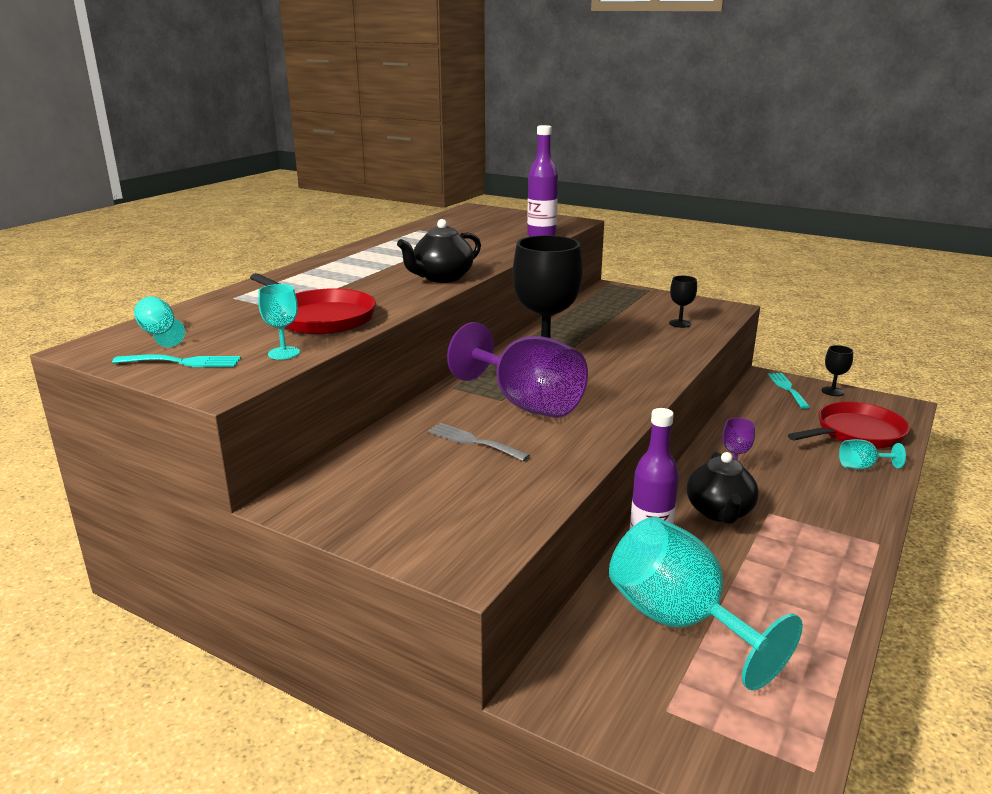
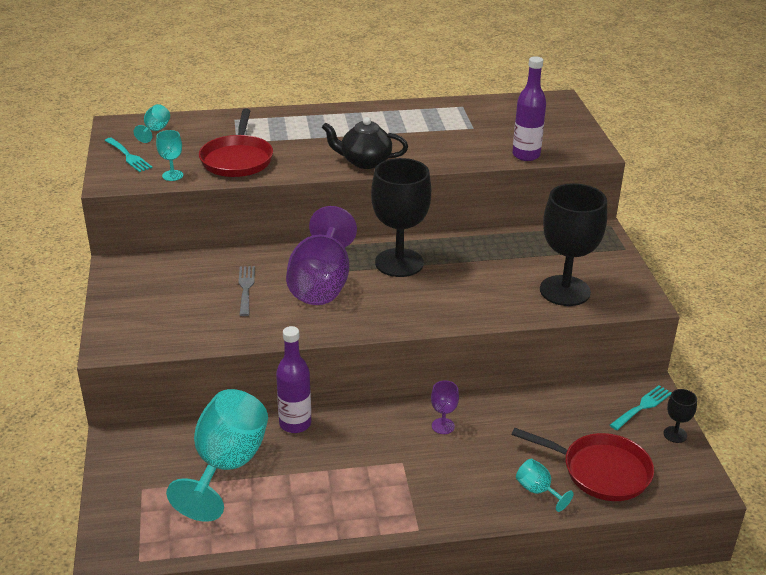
camera: 50 degrees right, 10 degrees up
(680, 323) = (565, 291): black goblet -> black goblet, size x2.32
(719, 512) = (376, 438): black teapot -> none

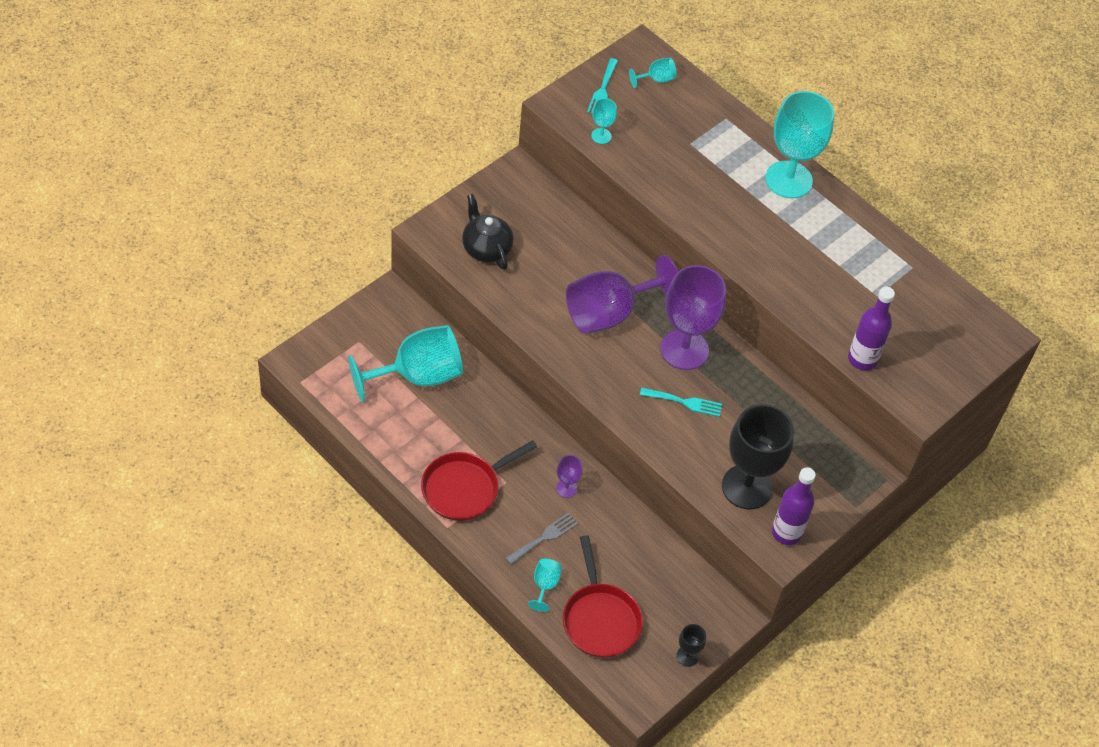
camera: 50 degrees right, 20 degrees up
(237, 159) = (663, 161): red pan -> red pan (464, 488)
(246, 288) = (561, 268): grey fork -> grey fork (544, 537)
(295, 424) = (492, 391): purple bottle -> purple bottle (786, 533)
(326, 118) = (788, 180): none -> turquoise goblet
(365, 162) = (740, 248): black teapot -> black teapot (486, 248)
(399, 263) = (684, 349): black goblet -> purple goblet
(642, 406) = (704, 619): turquoise fork -> turquoise fork (685, 402)

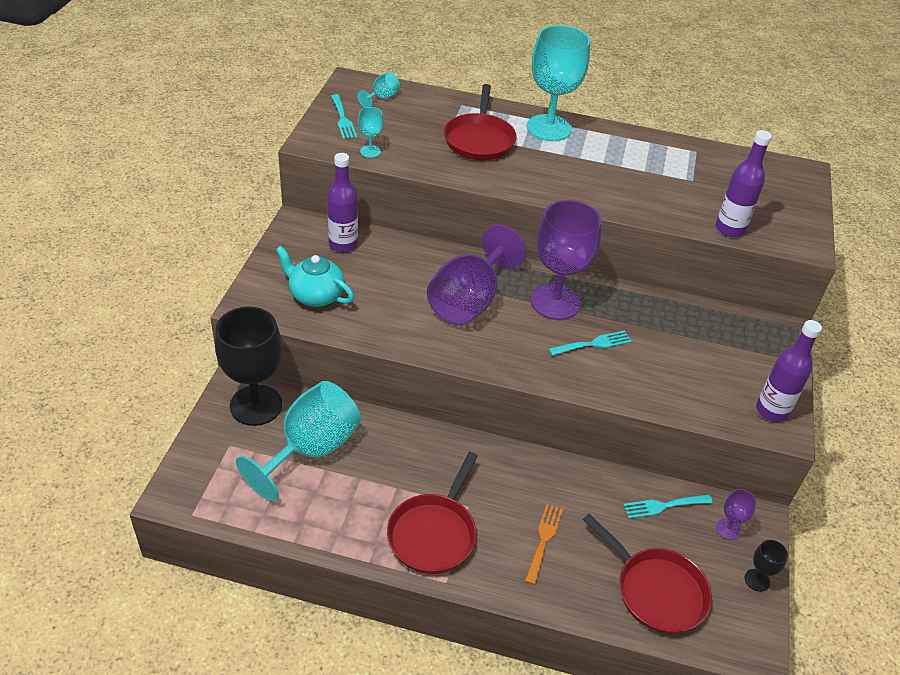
camera: 30 degrees left, 10 degrees down
(486, 248) = (316, 295): black teapot -> turquoise teapot
(542, 210) = (343, 245): none -> purple bottle
(544, 537) = (544, 540): grey fork -> orange fork
(545, 585) = (581, 587): turquoise goblet -> none
(566, 488) = (526, 482): purple goblet -> purple goblet (728, 529)
(662, 564) = (663, 506): none -> turquoise fork
(710, 165) = (479, 139): none -> red pan
(747, 487) = (706, 389): black goblet -> black goblet (256, 405)

